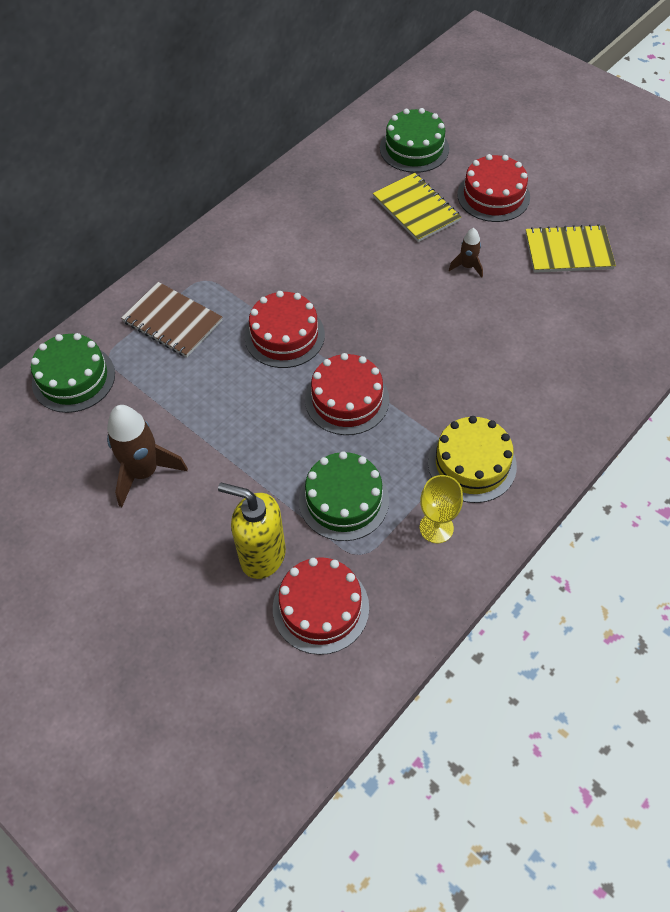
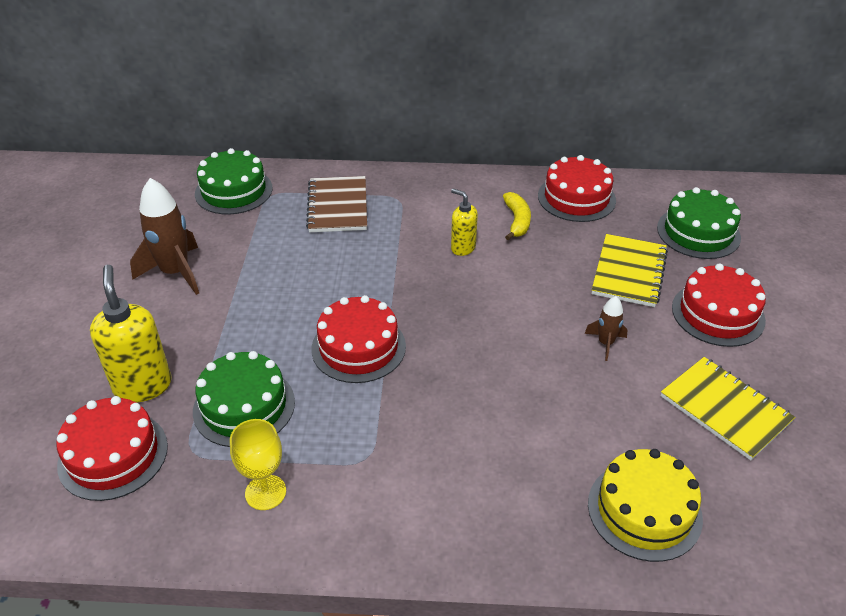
camera: 50 degrees right, 15 degrees down
(284, 335) = (389, 272): red cake -> red cake (576, 198)
(302, 278) = (463, 248): none -> yellow soap dispenser
(305, 229) = (517, 221): none -> yellow banana
(472, 464) = (367, 478): yellow cake -> yellow cake (644, 510)

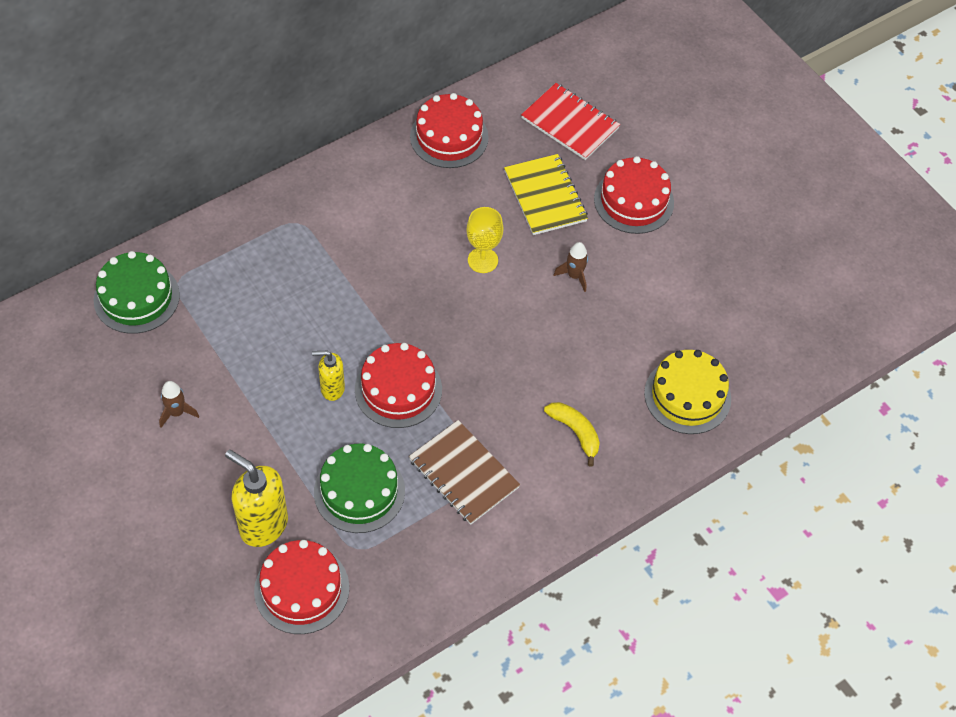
camera: 40 degrees left, 15 degrees up
(175, 272) = (177, 413): brown rocket -> brown rocket, size x0.52
(265, 492) = (439, 542): yellow goblet -> yellow goblet (482, 260)
(338, 206) = (252, 261): brown notebook -> brown notebook (464, 473)
(463, 248) = (398, 245): yellow soap dispenser -> yellow soap dispenser (332, 389)
(517, 221) = (420, 191): yellow banana -> yellow banana (575, 432)
(698, 232) = (570, 123): green cake -> red notebook
(725, 409) = (688, 285): yellow notebook -> none

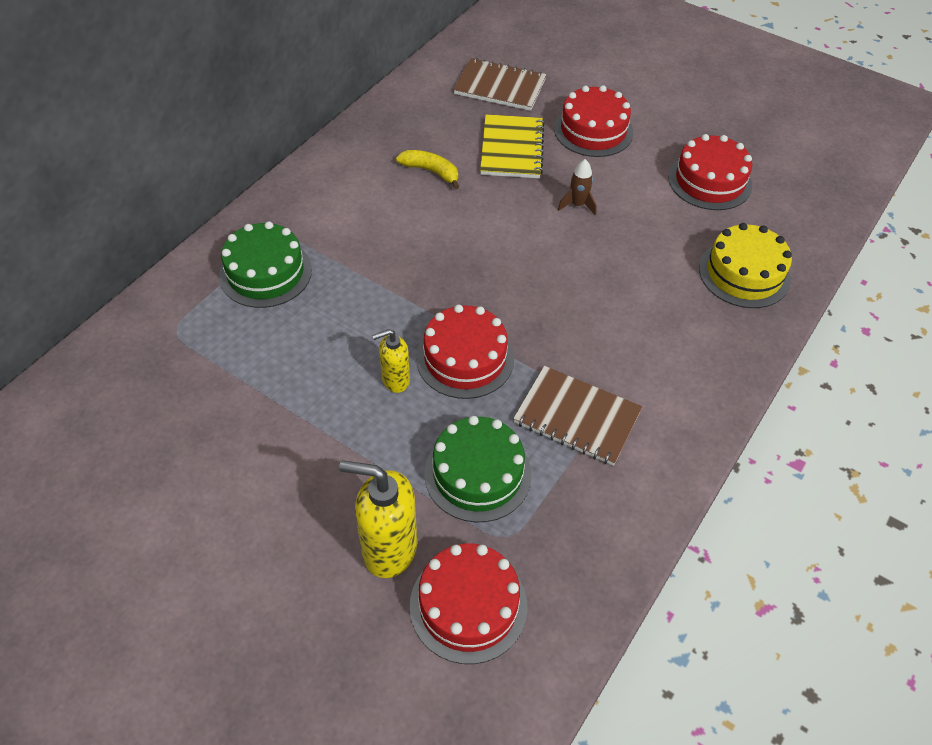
camera: 20 degrees left, 5 degrees down
(136, 297) = (135, 359): green cake -> green cake (265, 273)
(177, 413) = (233, 462): brown rocket -> none
(449, 137) = (395, 126): red cake -> red cake (709, 181)
(482, 260) = (484, 217): yellow goblet -> none
(545, 196) = (511, 149): yellow notebook -> yellow notebook turned 45 degrees clockwise
(570, 123) = (500, 87): red notebook -> brown notebook
(575, 432) = (663, 340): yellow banana -> yellow banana (431, 171)

